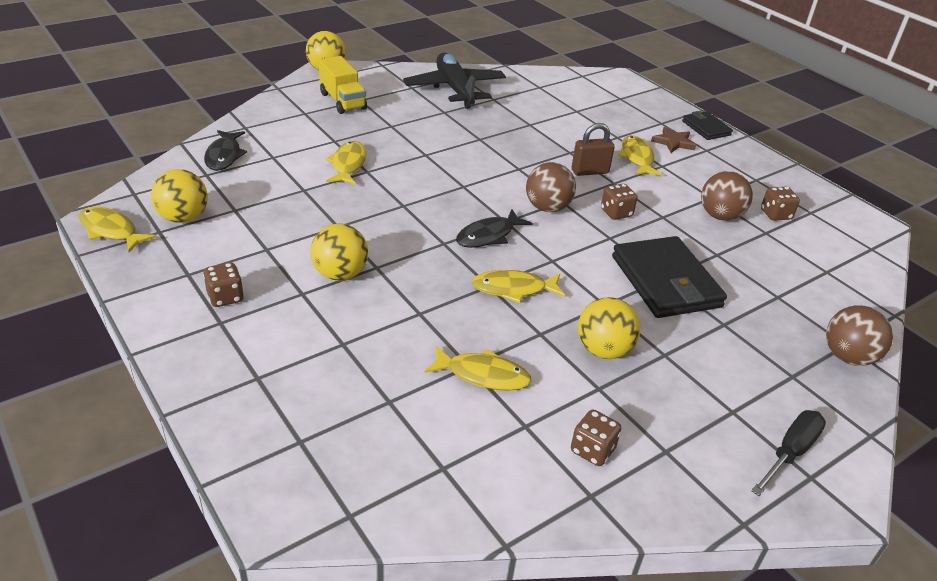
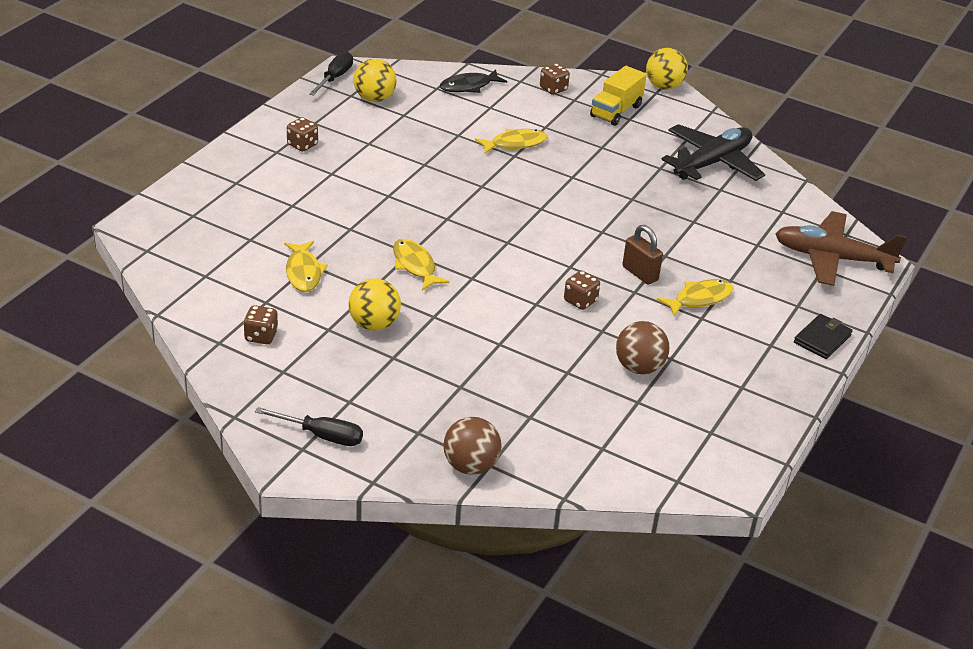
camera: 65 degrees right, 0 degrees up
(111, 231) = (335, 78): yellow fish -> black screwdriver
(340, 274) = (366, 182): yellow ball -> none
(488, 236) = (477, 238): black fish -> none
(547, 208) = (550, 260): brown ball -> none
(609, 90) = (832, 258): none -> brown plane
(665, 282) = (494, 345): black wallet -> none
(673, 142) = (761, 319): brown star -> none
(775, 215) = (679, 406): brown dice -> brown dice (553, 89)

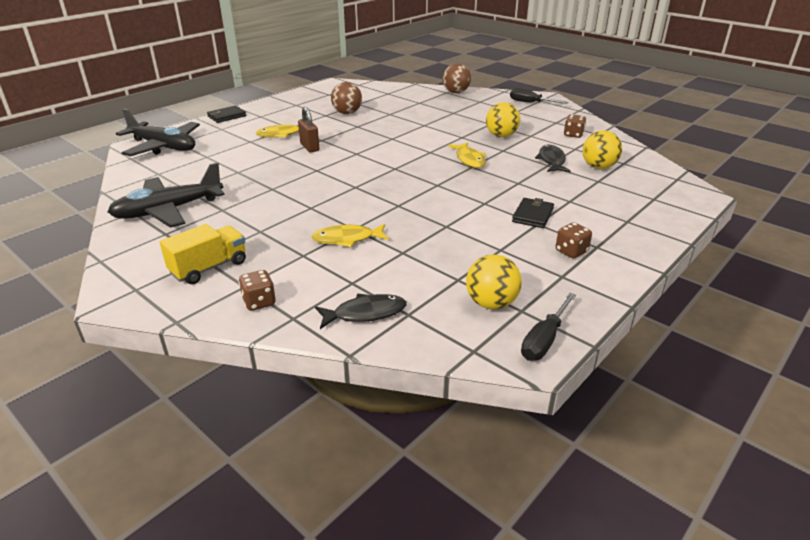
camera: 165 degrees left, 5 degrees down
(303, 272) = (551, 160): yellow fish -> black fish
(335, 183) = (533, 215): none -> black wallet
(580, 301) = (361, 138): brown dice -> none
(664, 86) = (116, 297): yellow ball -> yellow ball (598, 167)
(832, 258) = (163, 147): brown plane -> black plane

